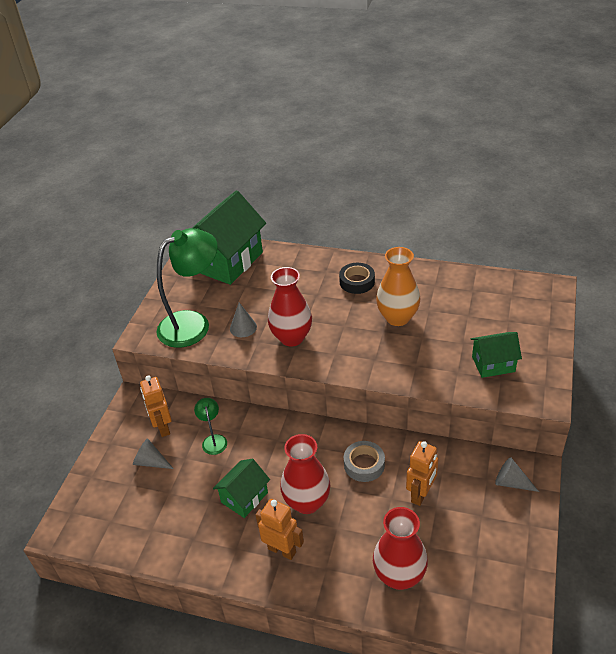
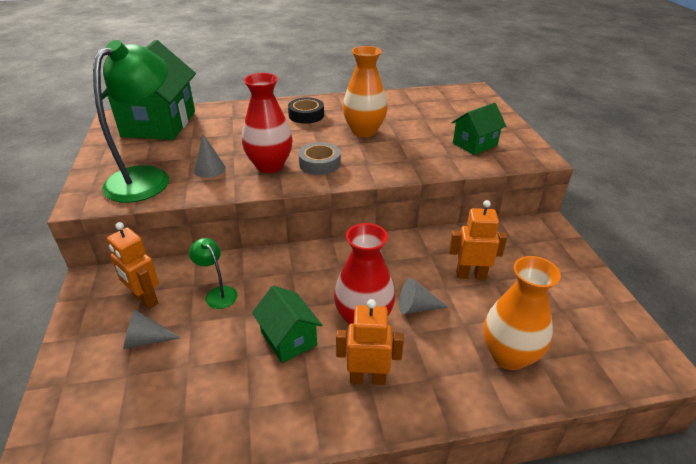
camera: 30 degrees left, 5 degrees down
(244, 497) = (288, 338): green house -> green house turned 45 degrees counterclockwise
(364, 464) = (398, 267): grey tape -> grey tape (319, 163)
(399, 576) = (509, 355): red vase -> orange vase
(421, 494) = (471, 275): orange robot -> orange robot turned 90 degrees counterclockwise
(511, 482) = (539, 241): grey cone -> grey cone (417, 307)

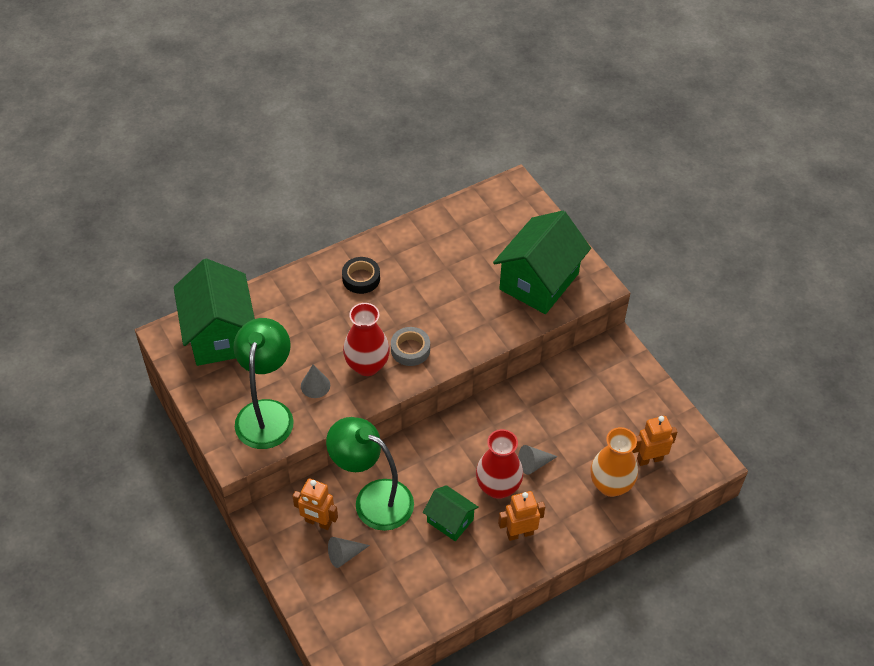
camera: 20 degrees left, 15 degrees up
(217, 293) = (373, 499): green lamp -> green lamp, size x2.21
(364, 131) = (430, 290): orange vase -> none
(471, 275) = (566, 419): orange robot -> orange robot (649, 459)
(475, 144) = (539, 281): green house -> green house, size x1.93

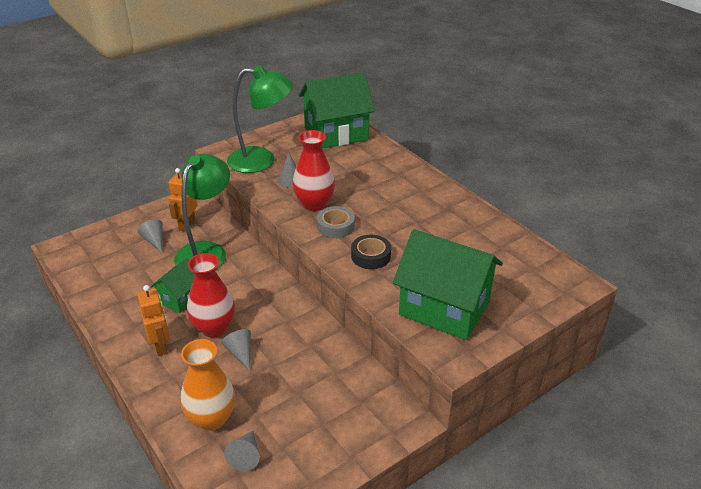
camera: 85 degrees right, 15 degrees down
(361, 278) = (412, 193): black tape -> black tape (371, 256)
(649, 459) = (246, 455): orange robot -> grey cone

